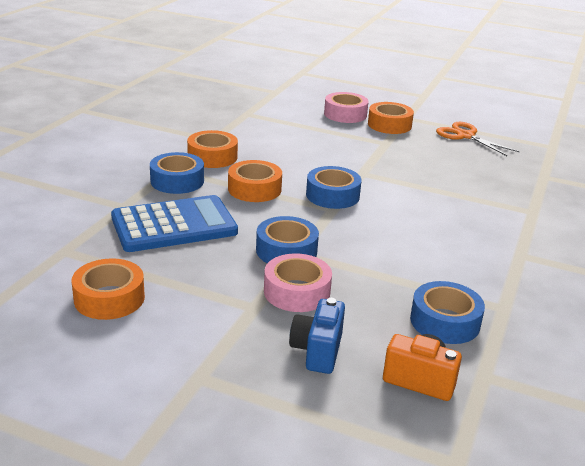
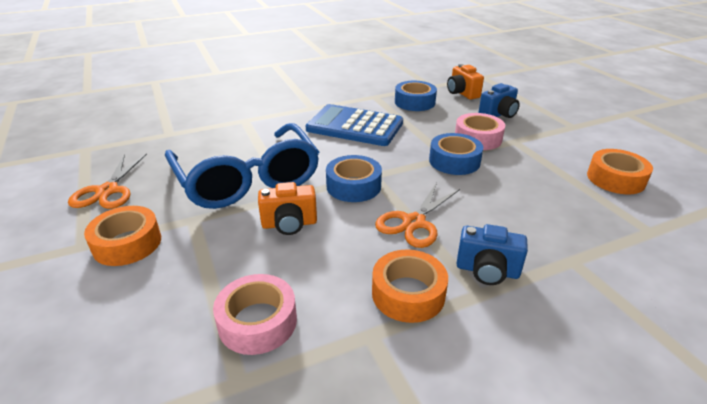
camera: 135 degrees left, 5 degrees up
(174, 225) = (529, 216): blue calculator -> blue calculator (355, 126)
(177, 181) = (487, 271): blue tape -> blue camera
(254, 189) = (414, 222): orange tape -> orange scissors
(329, 160) = (289, 224): none -> orange camera
(345, 114) = (124, 293): pink tape -> pink tape (257, 322)
(409, 171) = (247, 179): none -> blue glasses

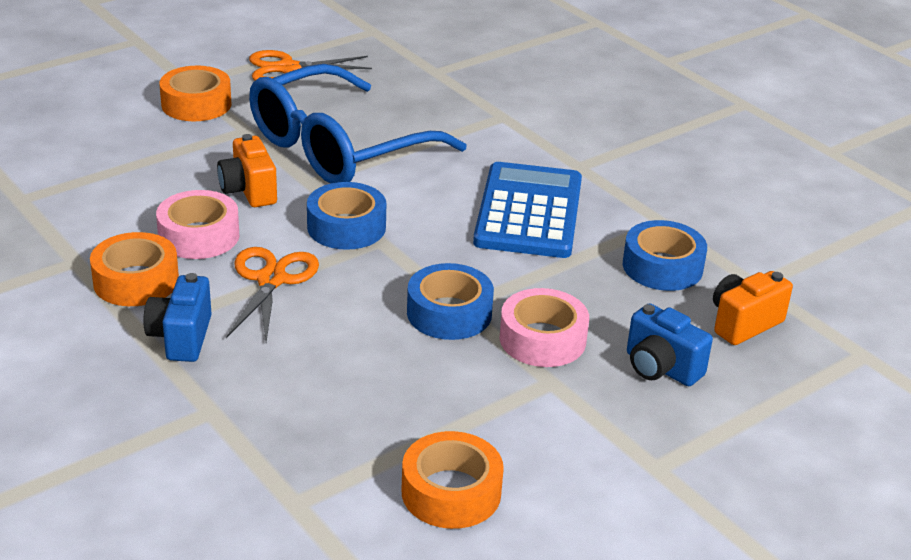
camera: 75 degrees right, 0 degrees up
(257, 322) = (90, 196): pink tape -> pink tape (199, 236)
(414, 222) = (271, 280): orange scissors -> orange scissors turned 75 degrees clockwise

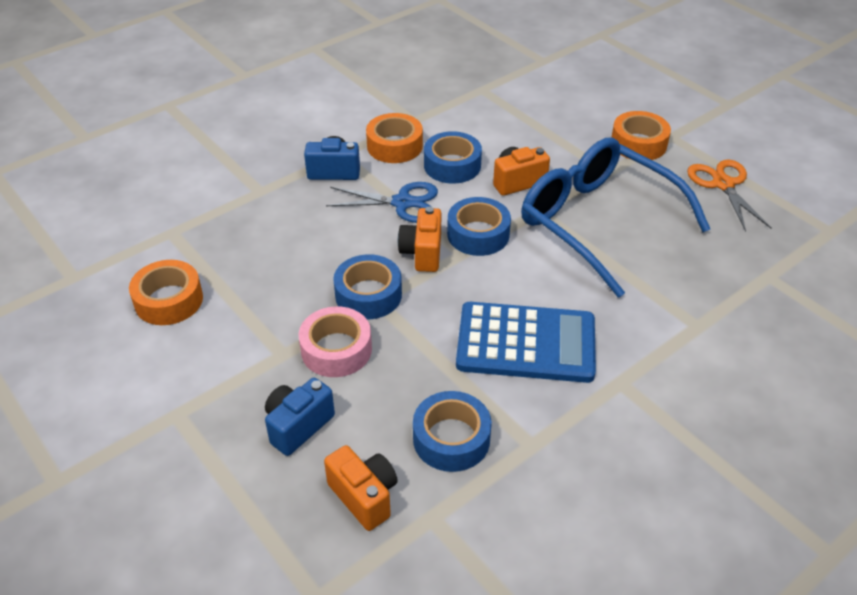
camera: 90 degrees right, 10 degrees up
(199, 236) = (452, 165): pink tape -> blue tape
(271, 280) = (402, 203): orange scissors -> blue scissors
(376, 269) = (422, 253): none -> orange camera

